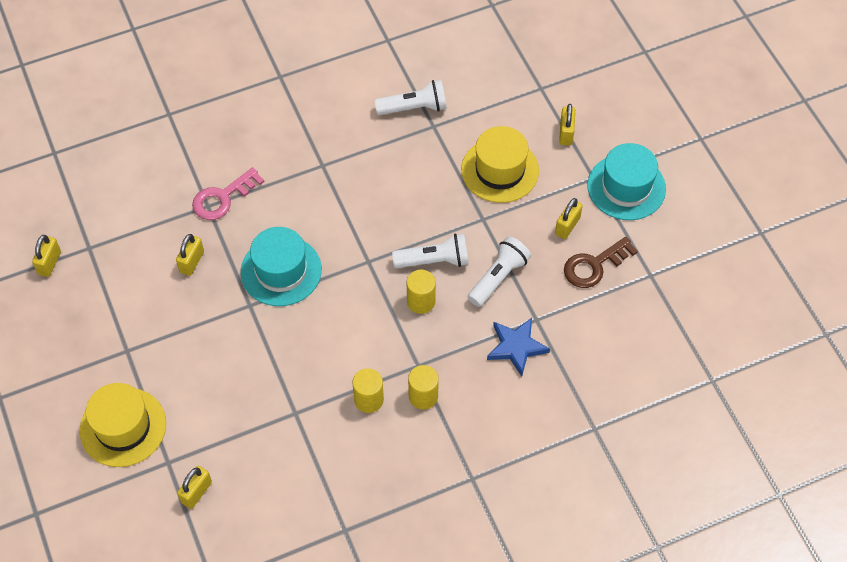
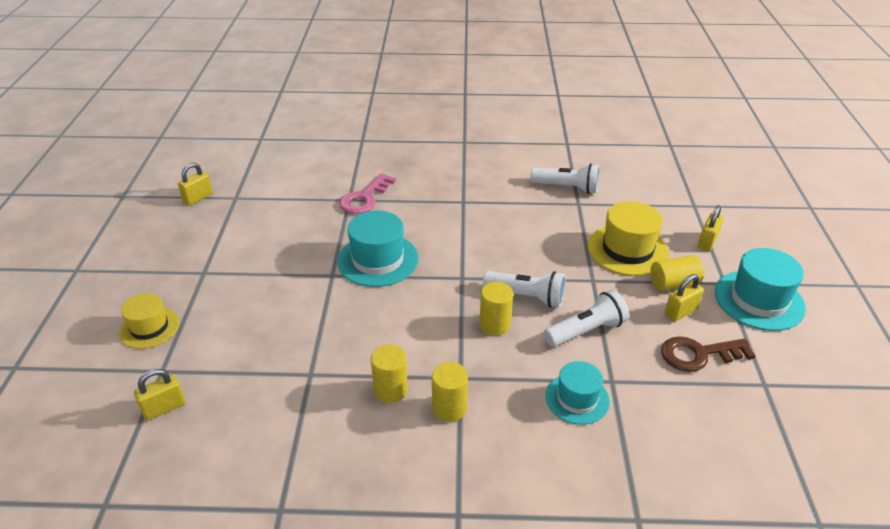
camera: 25 degrees right, 20 degrees down
(123, 427) = (149, 327): yellow hat -> yellow hat, size x0.64
(192, 262) = (307, 231): yellow padlock -> none
(222, 198) = (365, 198): pink key -> pink key turned 45 degrees counterclockwise
(516, 347) = (577, 398): blue star -> turquoise hat
(552, 196) = (673, 283): none -> yellow cylinder

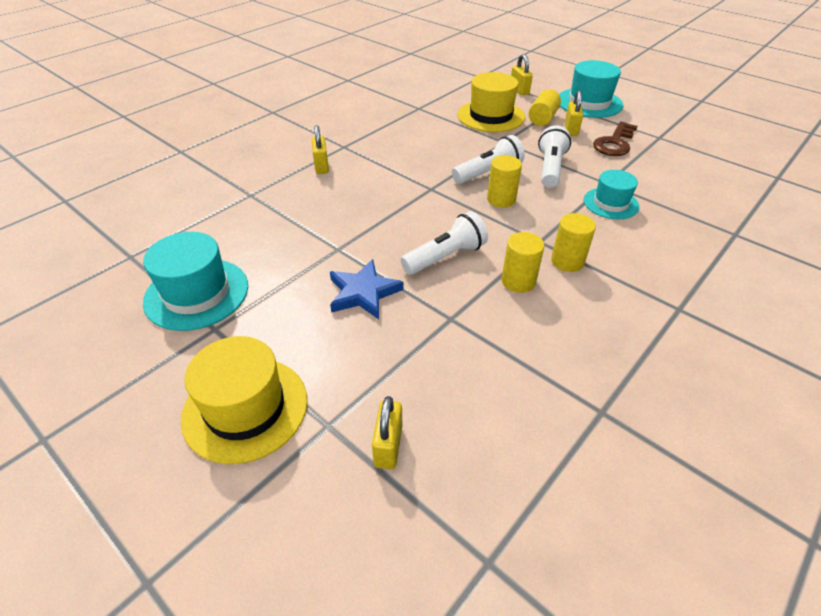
camera: 50 degrees left, 5 degrees up
(149, 327) = (245, 408): yellow hat -> yellow hat, size x1.56
(198, 198) = (84, 281): yellow padlock -> yellow padlock (321, 166)
(296, 315) = (363, 293): none -> blue star
(365, 198) = (263, 186): pink key -> none
(378, 260) = (354, 216): turquoise hat -> turquoise hat (197, 293)
(567, 188) = (396, 103): white flashlight -> white flashlight (446, 257)

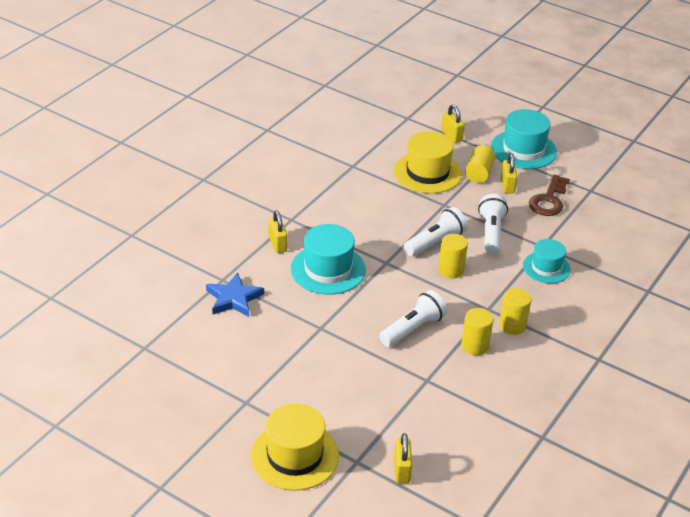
camera: 10 degrees left, 5 degrees down
(197, 293) = (218, 376): turquoise hat -> turquoise hat (328, 269)
(363, 293) = (353, 365): blue star -> blue star (233, 298)

